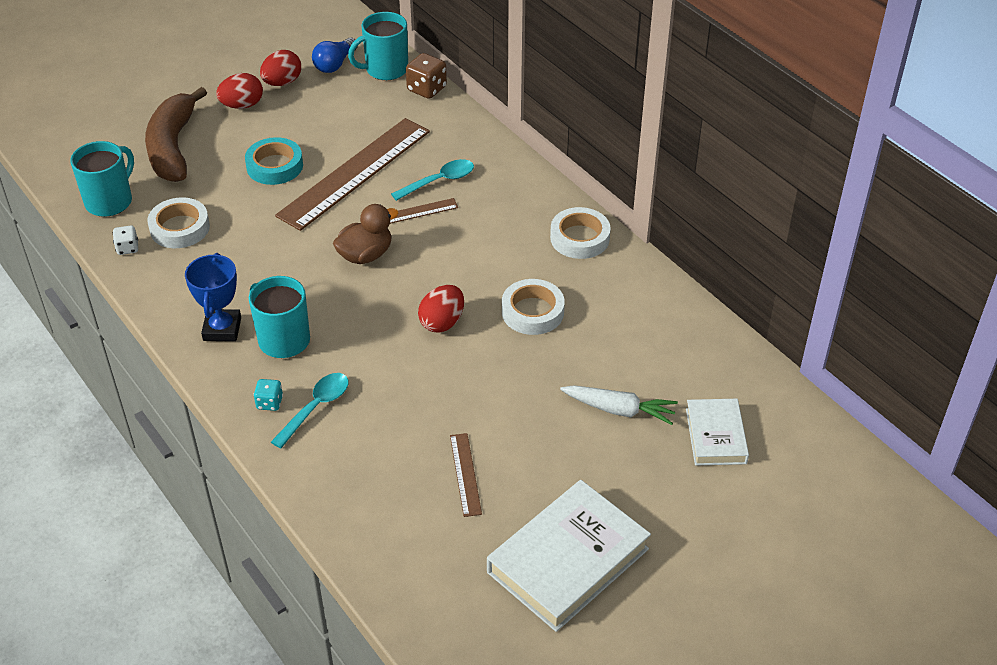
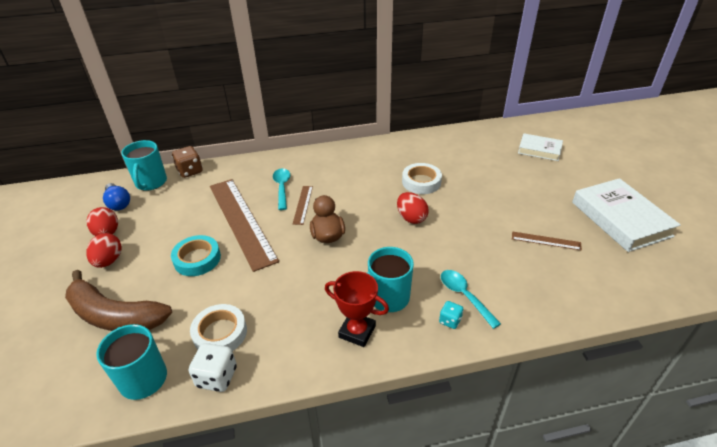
camera: 65 degrees left, 5 degrees down
(127, 248) = (217, 377): white dice -> white dice, size x1.66
(222, 329) = (357, 331): blue trophy -> red trophy
(579, 238) = (371, 151): white tape -> none
(619, 410) = (511, 173): white carrot -> none

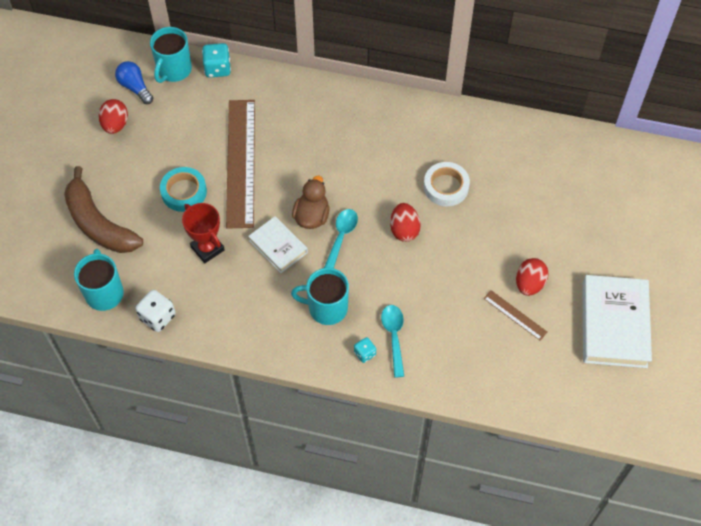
camera: 25 degrees right, 20 degrees up
(109, 261) = (108, 160): red egg -> red egg (529, 284)
(118, 203) = (135, 87): blue light bulb -> blue light bulb turned 150 degrees clockwise
(190, 171) = (217, 68): brown dice -> turquoise dice
(220, 333) = (174, 279): white tape -> none
(282, 188) = (299, 133): turquoise spoon -> turquoise spoon (341, 237)
(303, 204) = (309, 166): brown ruler -> none
(357, 331) = (283, 328): red trophy -> red trophy (207, 248)
(539, 150) = (613, 196): white book -> white book (278, 246)

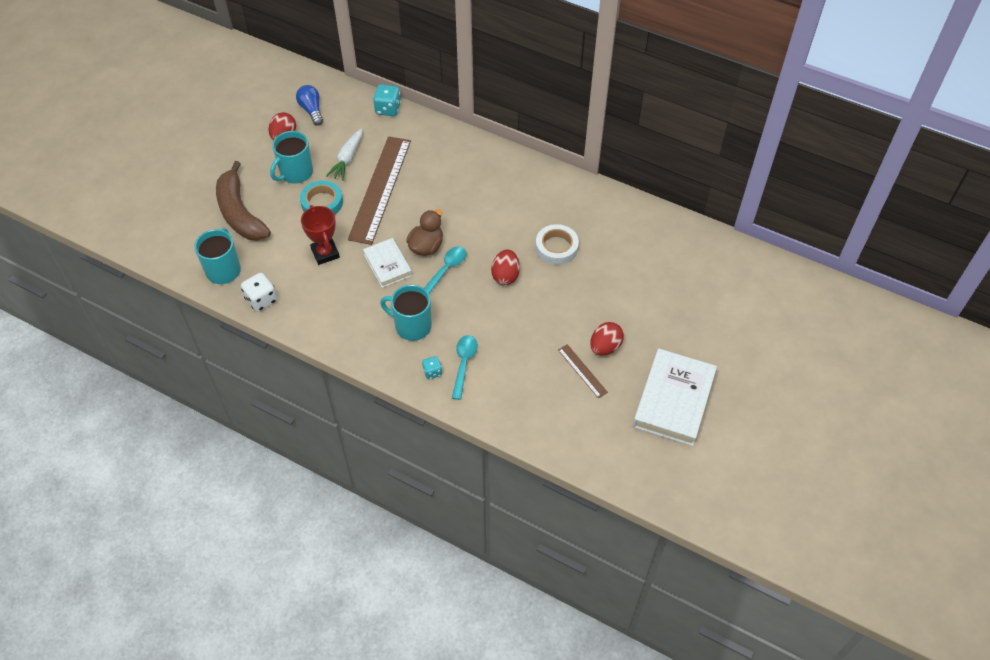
camera: 15 degrees right, 5 degrees down
(174, 70) = (350, 103): turquoise mug -> turquoise mug (295, 173)
(194, 136) = (347, 159): none -> white carrot

